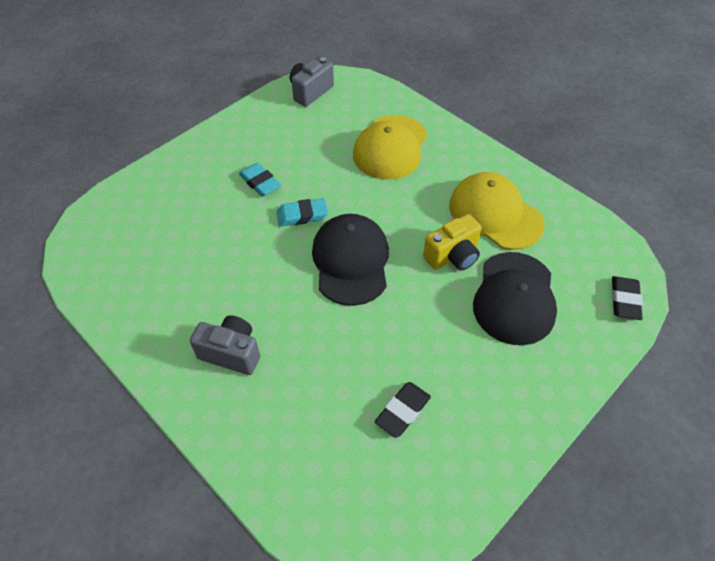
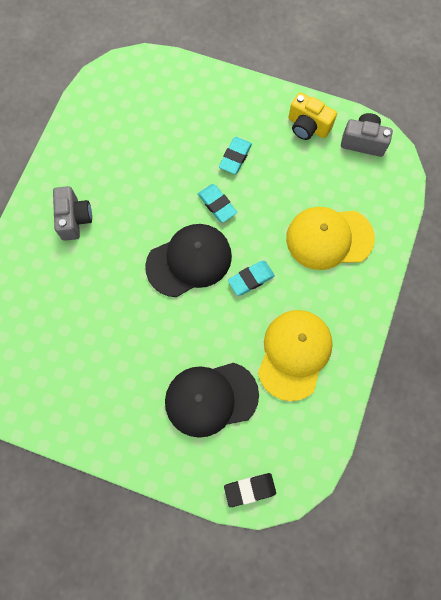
camera: 65 degrees right, 20 degrees up
(400, 218) = (251, 279): none -> turquoise eraser
(403, 411) = (77, 351): black eraser -> none
(453, 256) = (231, 335): yellow camera -> yellow camera (307, 126)

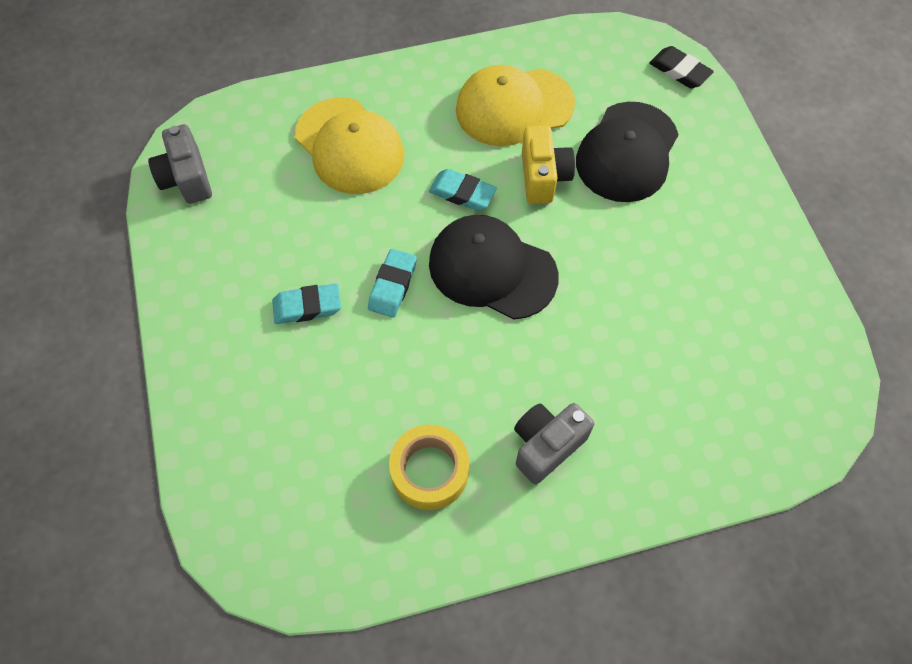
camera: 125 degrees left, 10 degrees down
(105, 160) = (430, 471): none -> yellow tape
(211, 398) = (627, 152): black cap -> black cap turned 75 degrees clockwise
(307, 126) = (202, 250): yellow camera -> yellow camera (543, 177)

